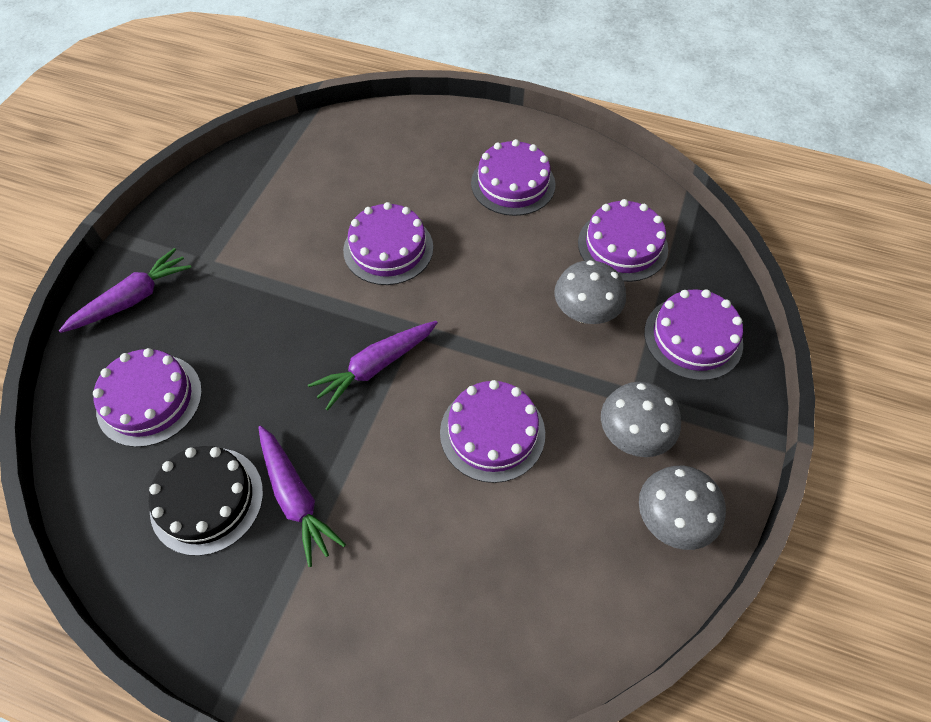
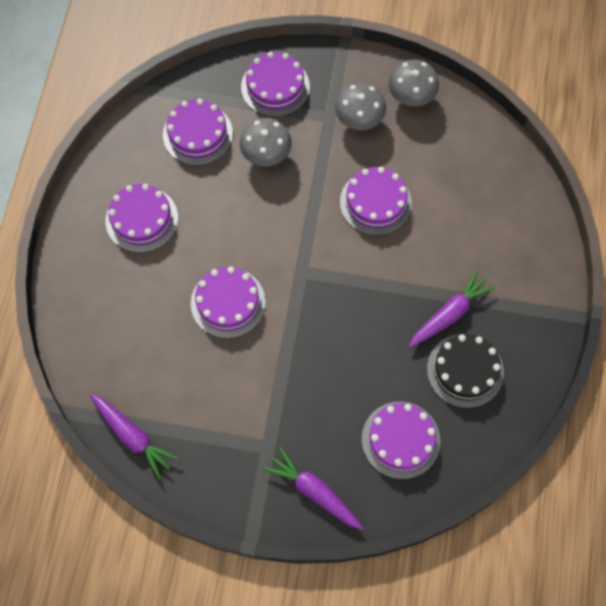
camera: 100 degrees left, 10 degrees up
(375, 367) = (340, 287): purple carrot -> purple carrot (133, 436)

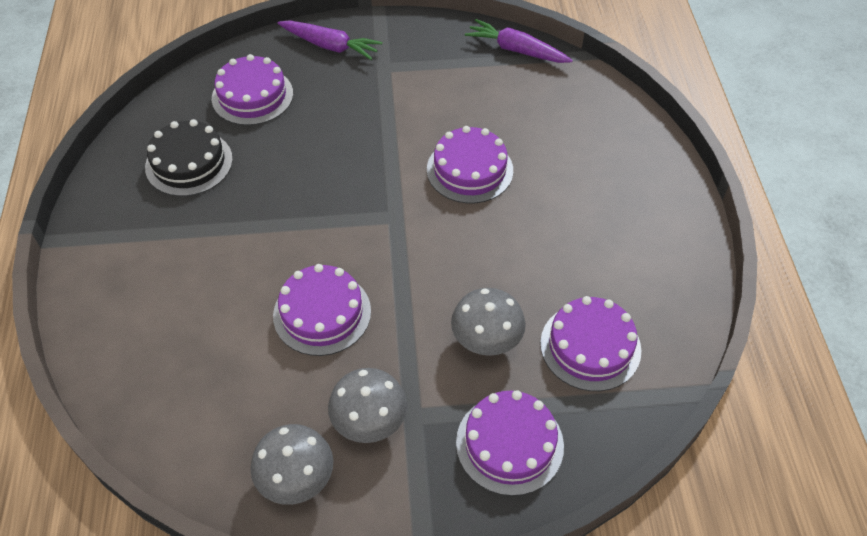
camera: 165 degrees right, 15 degrees down
(141, 219) = (608, 229): purple cake -> none
(450, 314) = (210, 211): purple carrot -> none

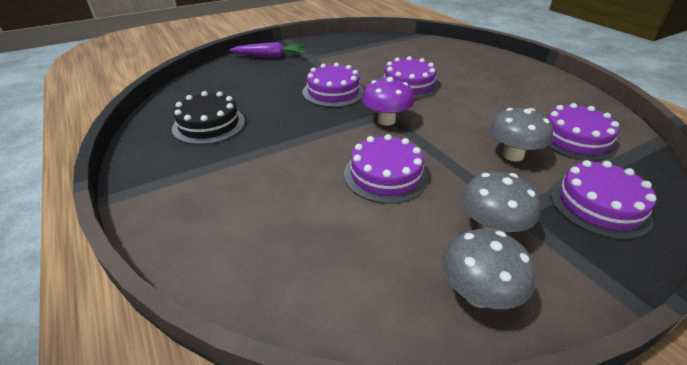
camera: 25 degrees left, 15 degrees down
(252, 96) = (233, 85): purple cake -> purple cake (333, 92)
(388, 228) = (386, 120): none -> purple mushroom
(516, 50) = (382, 39): purple carrot -> none

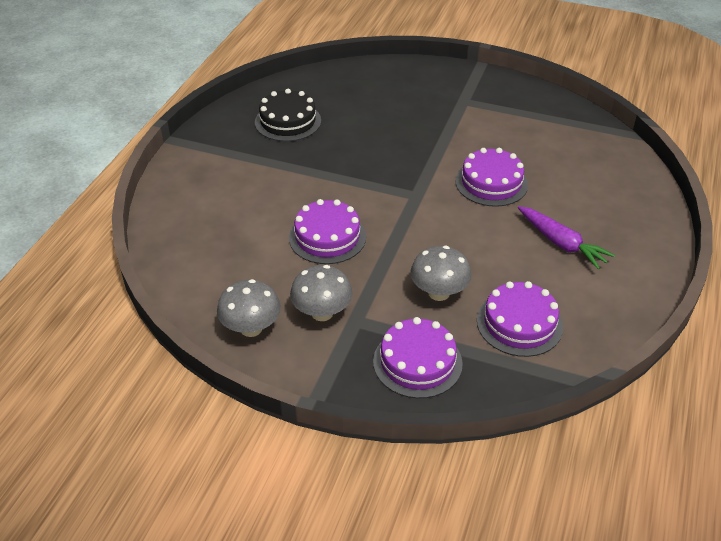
camera: 50 degrees right, 5 degrees up
(270, 56) = (430, 78): purple carrot -> purple carrot (561, 243)
(333, 92) = (416, 149): purple cake -> none
(386, 120) = (406, 201): purple mushroom -> none

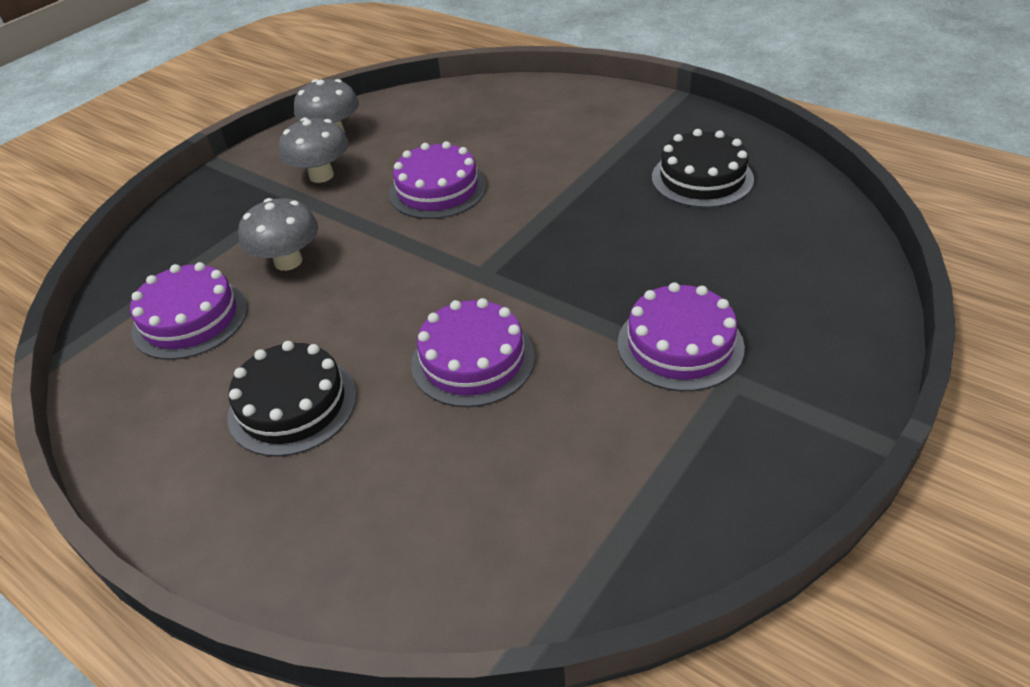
camera: 110 degrees right, 0 degrees up
(417, 362) = (206, 229): purple cake -> purple cake (680, 345)
(561, 243) = (292, 405): purple carrot -> black cake

